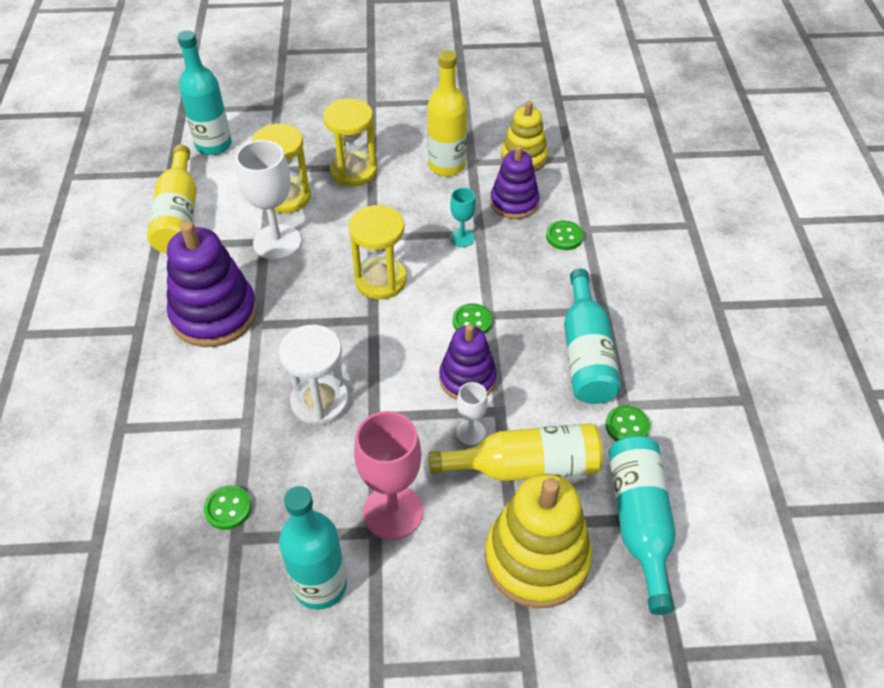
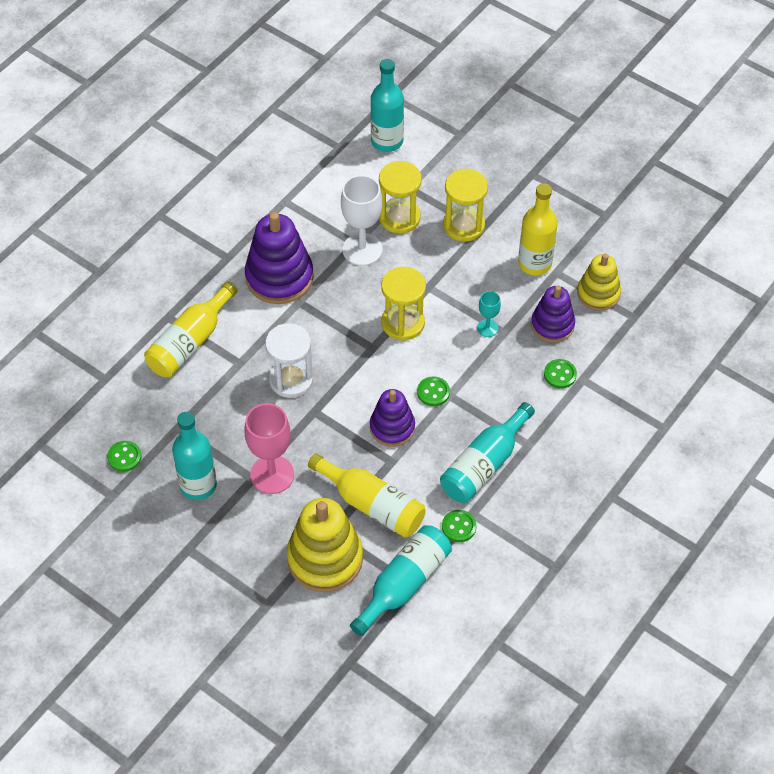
camera: 40 degrees right, 5 degrees up
(178, 215) = (317, 187): yellow bottle -> yellow bottle (190, 342)
(228, 508) = (186, 407): green button -> green button (124, 457)
(470, 432) = (360, 461): white goblet -> none

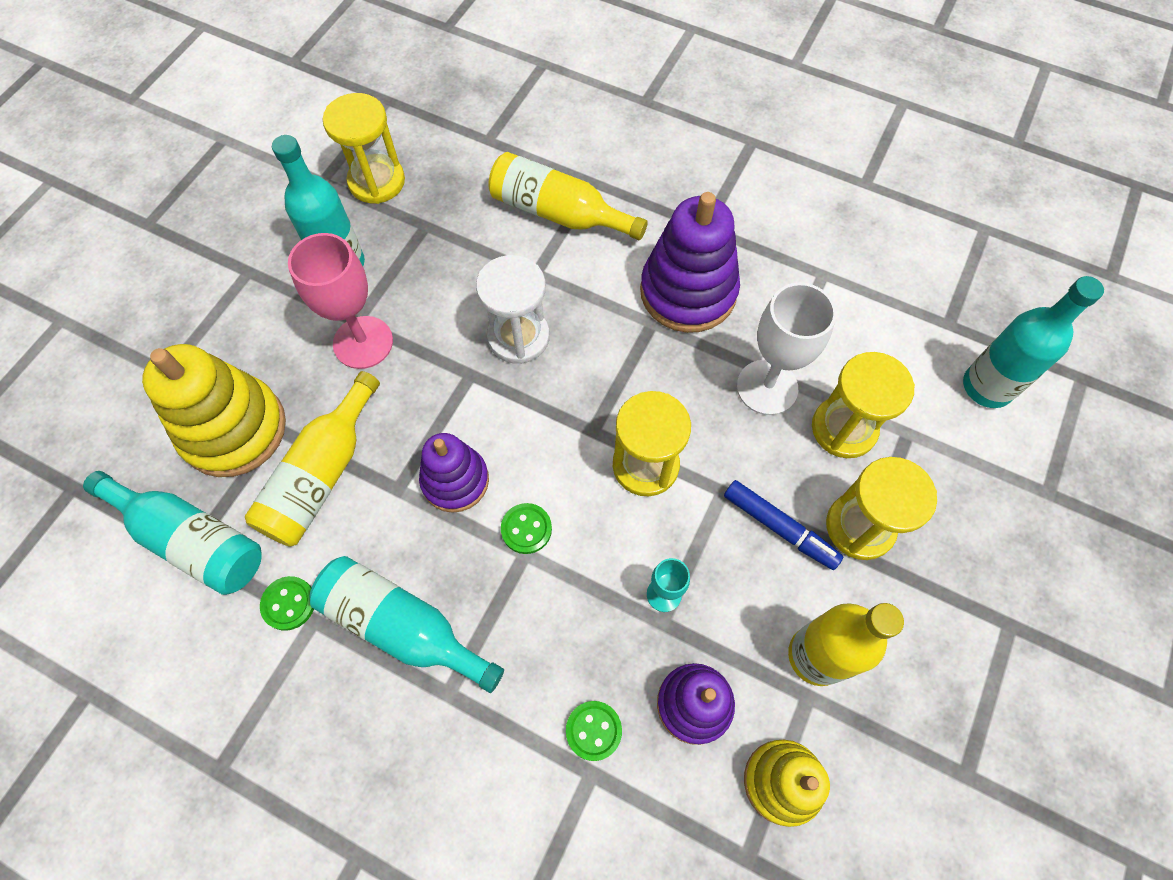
camera: 80 degrees right, 10 degrees up
(124, 457) = (377, 181): green button -> yellow hourglass
(456, 264) = (779, 527): none -> blue marker

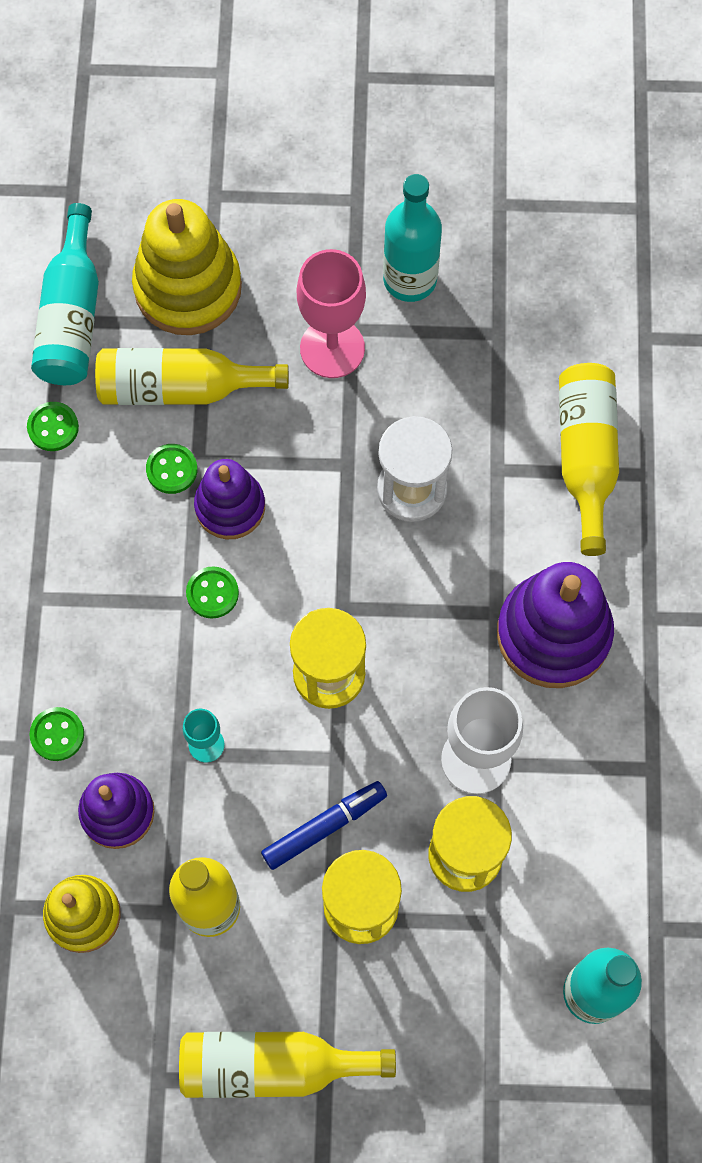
camera: 65 degrees right, 5 degrees up
(377, 181) = (527, 257): yellow hourglass -> none
(393, 514) = (172, 470): none -> green button
(402, 626) = (75, 531): turquoise bottle -> none
(779, 527) = (323, 827): blue marker -> blue marker turned 135 degrees counterclockwise
(981, 663) = (272, 1066): none -> yellow bottle

